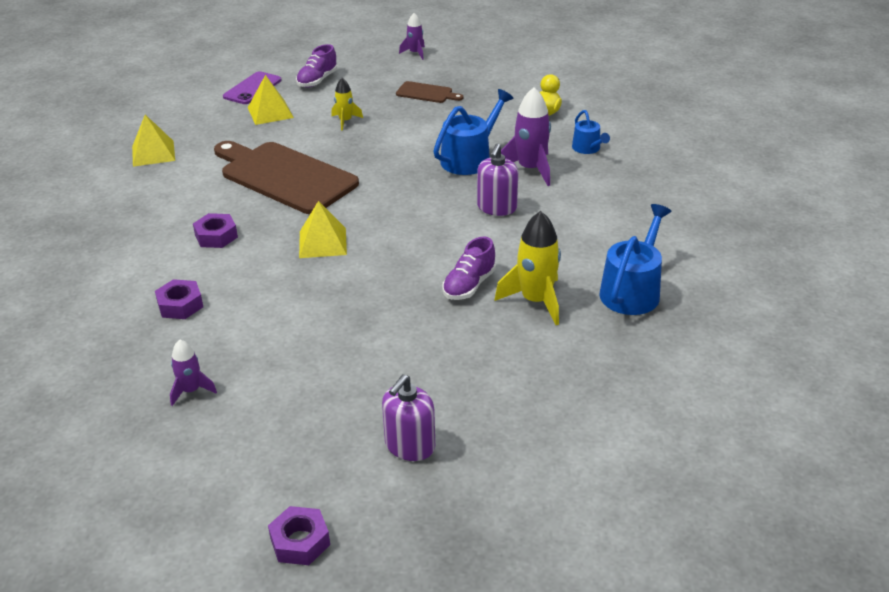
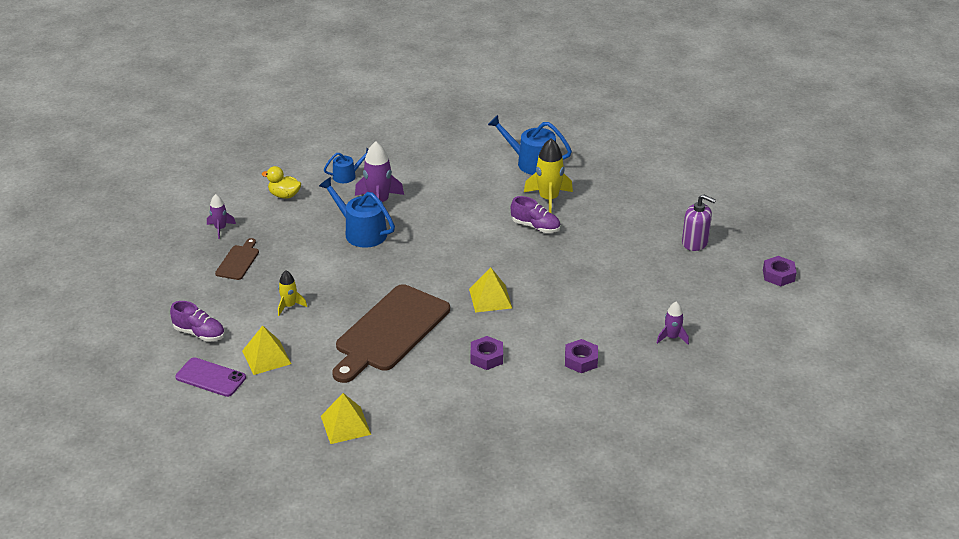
camera: 95 degrees left, 0 degrees up
(415, 53) = (147, 273): purple rocket -> purple rocket (220, 229)
(497, 208) = (435, 217): purple soap dispenser -> none

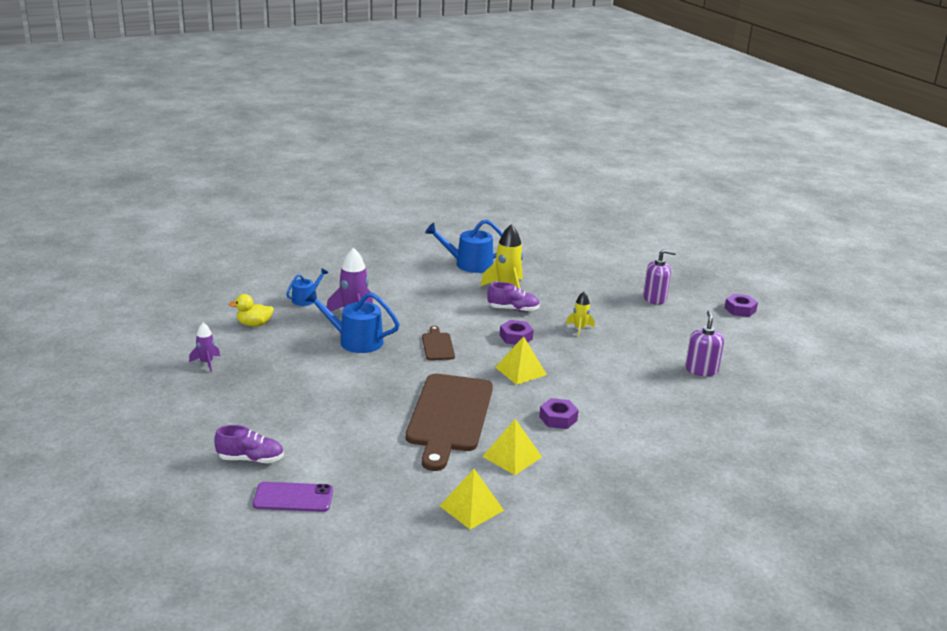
camera: 25 degrees left, 10 degrees down
(238, 261) = (246, 387): brown cutting board -> brown cutting board (437, 345)
(266, 357) = (340, 465): yellow pyramid -> yellow pyramid (512, 456)
(289, 306) = (330, 415): yellow rocket -> yellow rocket (579, 329)
(581, 360) = (643, 403): purple nut -> purple nut (516, 337)
(672, 337) = (701, 370): purple rocket -> purple soap dispenser

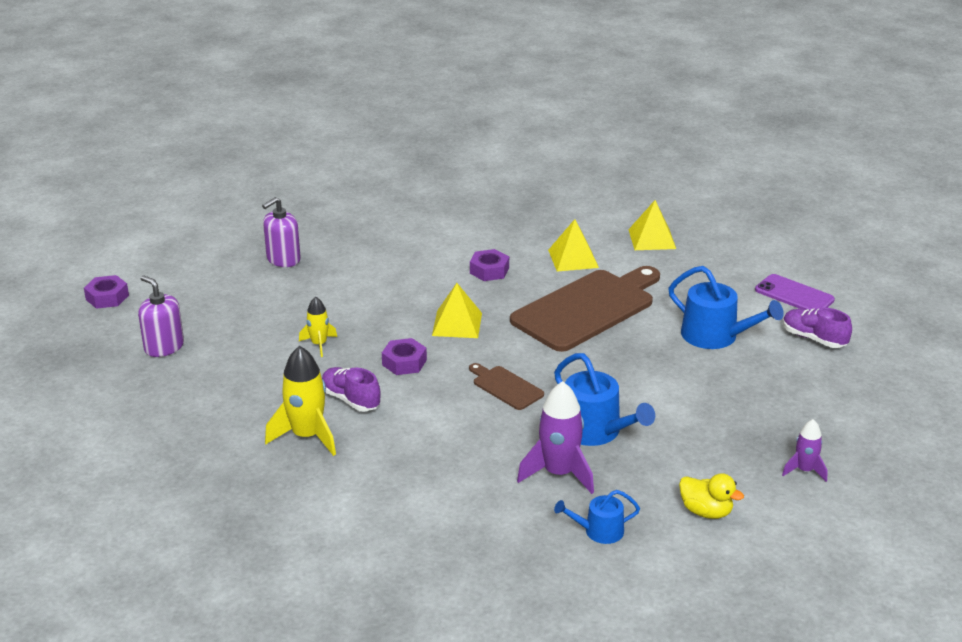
camera: 140 degrees left, 5 degrees up
(437, 345) = (505, 387): brown cutting board -> brown cutting board turned 105 degrees clockwise
(469, 264) = (292, 503): blue watering can -> blue watering can (715, 336)

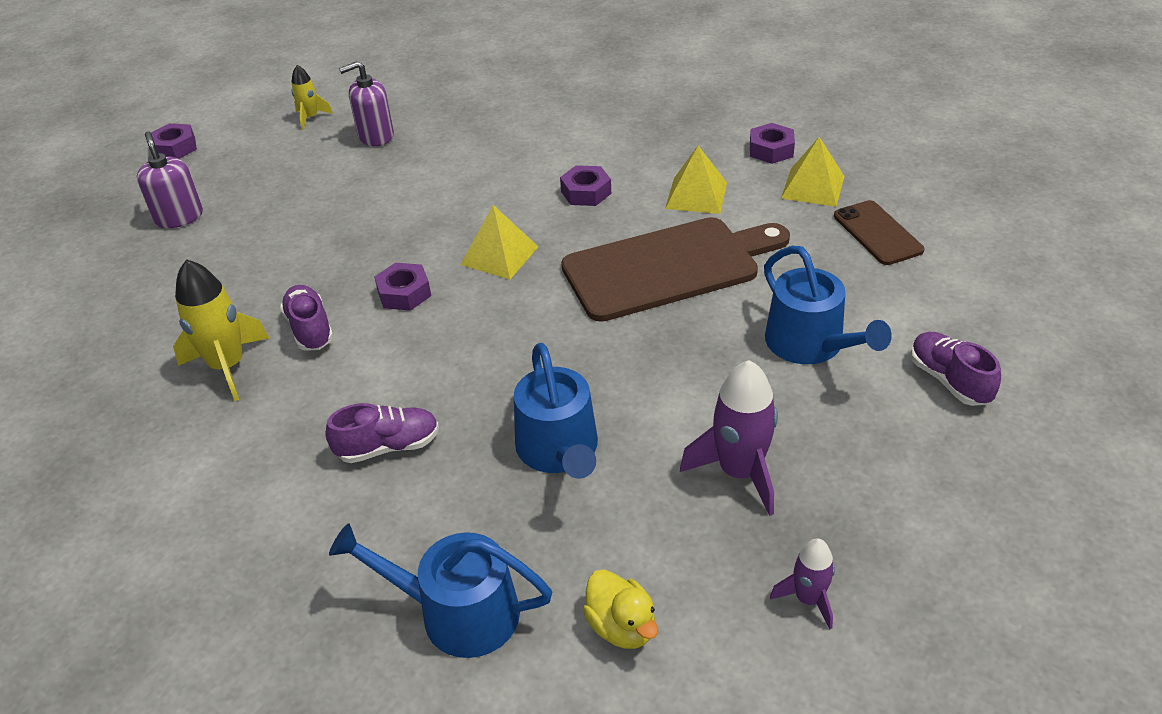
camera: 25 degrees right, 10 degrees up
(319, 344) = (332, 249): yellow rocket -> yellow rocket (310, 118)
(475, 456) = (388, 447): none -> purple shoe
(505, 387) = (494, 355): brown cutting board -> none
(559, 473) = (469, 503): purple rocket -> purple rocket (739, 472)
(599, 531) = (457, 612): blue watering can -> blue watering can, size x1.73
(605, 219) = (771, 150): none -> purple nut
(715, 261) = (877, 233): none -> brown phone
(794, 295) = (959, 306): purple phone -> none

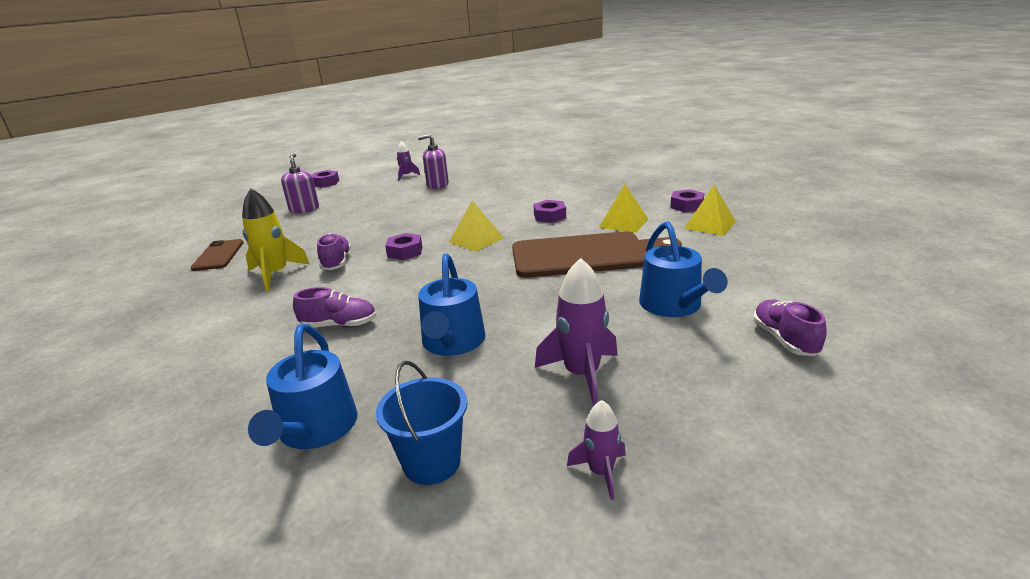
camera: 15 degrees right, 15 degrees down
(310, 118) = (406, 176): yellow rocket -> purple rocket
(457, 612) = (315, 430): blue watering can -> blue watering can turned 120 degrees counterclockwise
(622, 627) = (432, 463): yellow duck -> blue bucket
(877, 233) = (751, 251): brown phone -> brown phone (218, 255)

